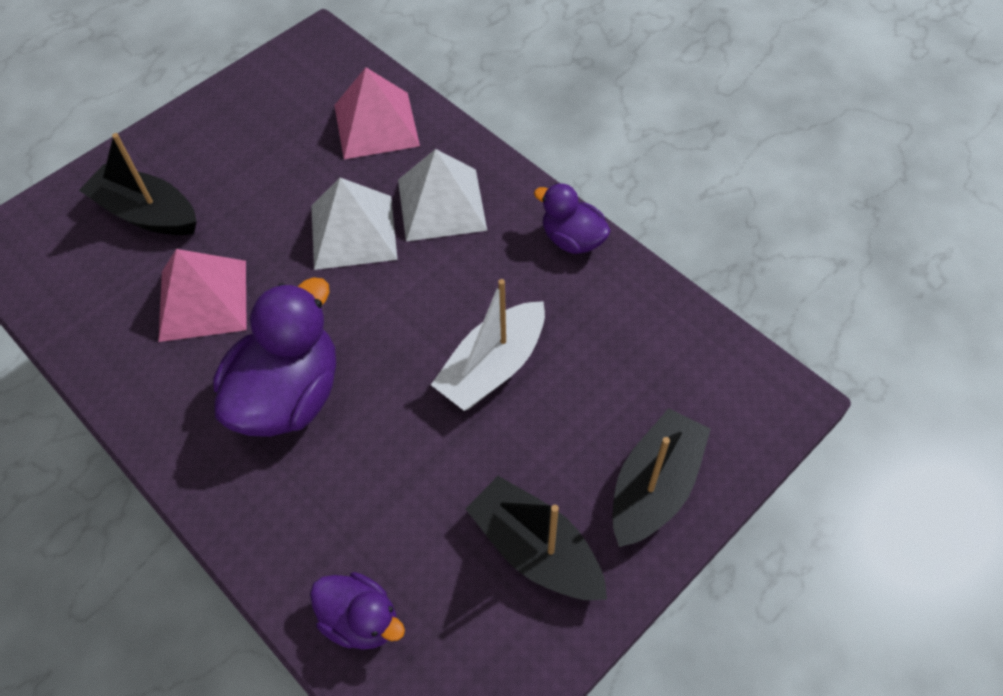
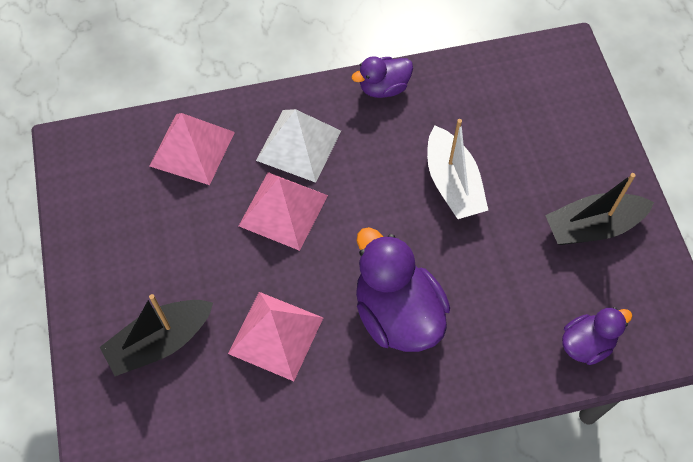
camera: 60 degrees left, 5 degrees up
(353, 232) = (283, 210): white pyramid -> pink pyramid
(654, 486) = (586, 145): black boat -> none

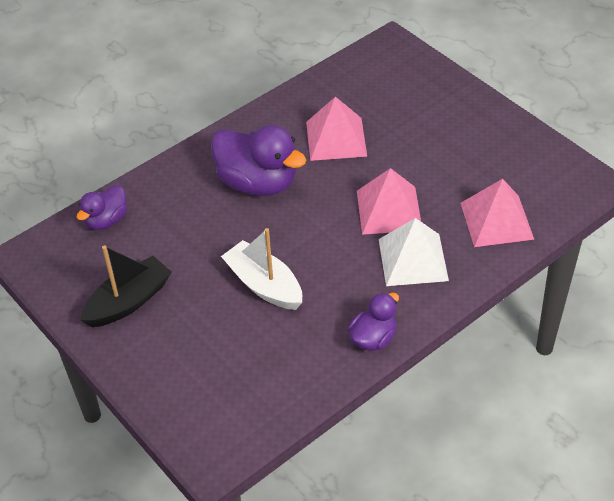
camera: 155 degrees right, 15 degrees down
(160, 342) = (411, 106): black boat -> none

